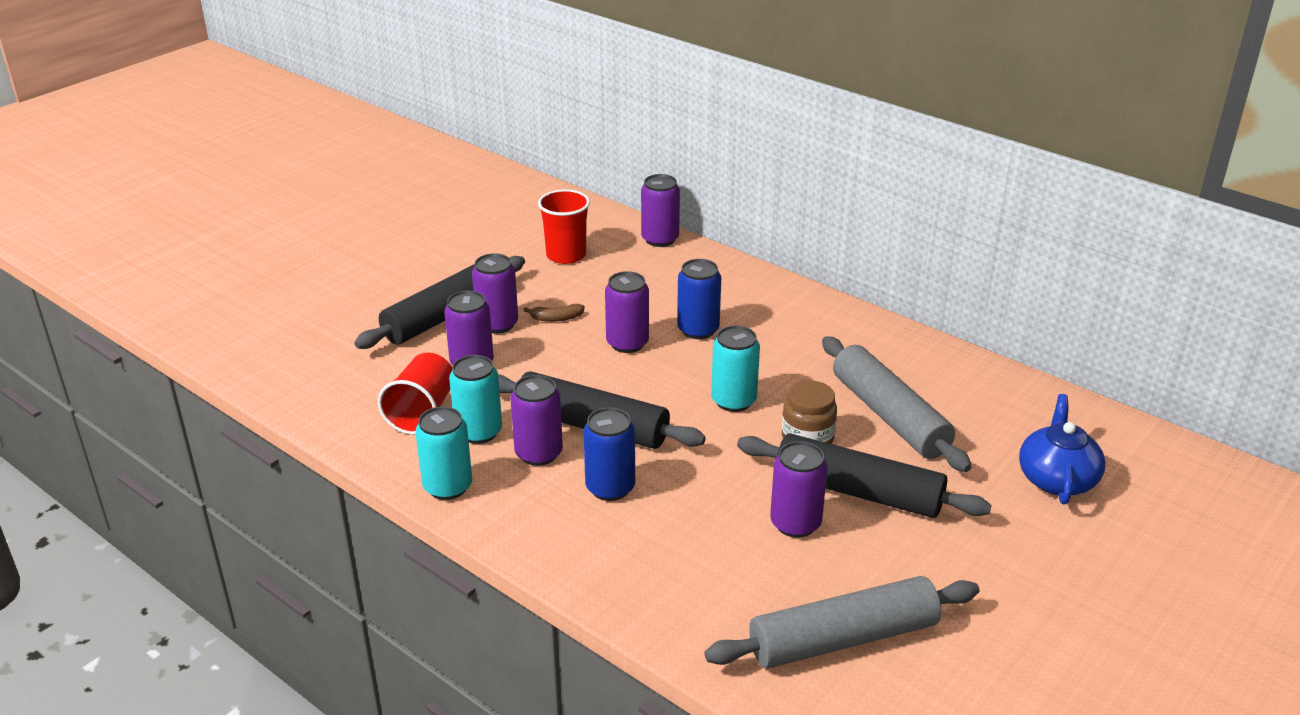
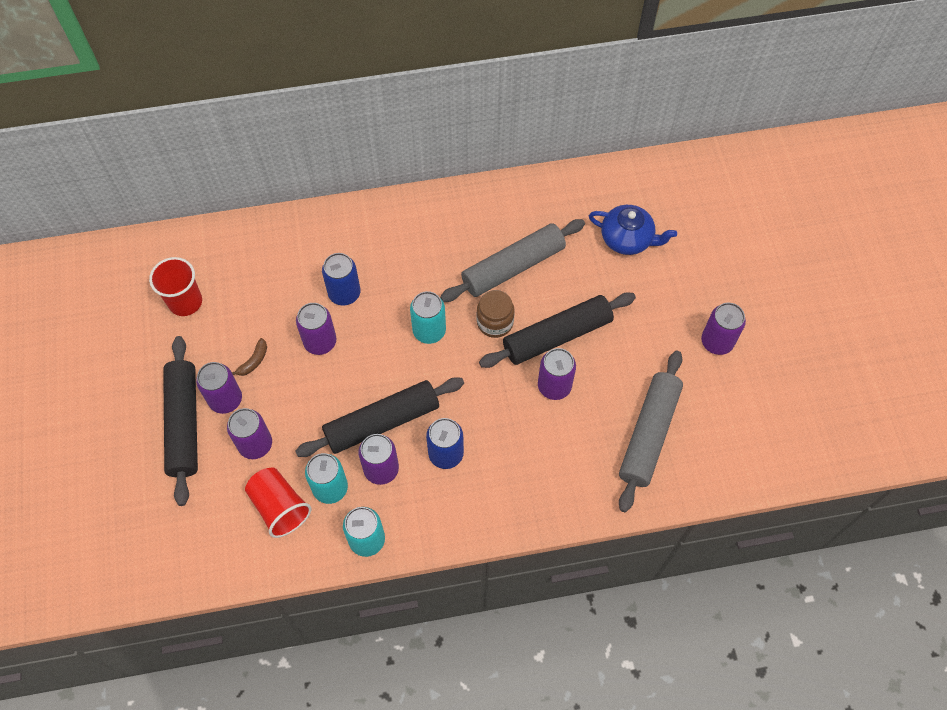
camera: 50 degrees left, 30 degrees up
(660, 239) = (224, 234): purple can -> purple can (717, 342)
(889, 416) = (513, 267): grey rolling pin -> grey rolling pin turned 45 degrees counterclockwise
(1056, 479) = (627, 239): blue teapot -> blue teapot turned 150 degrees clockwise

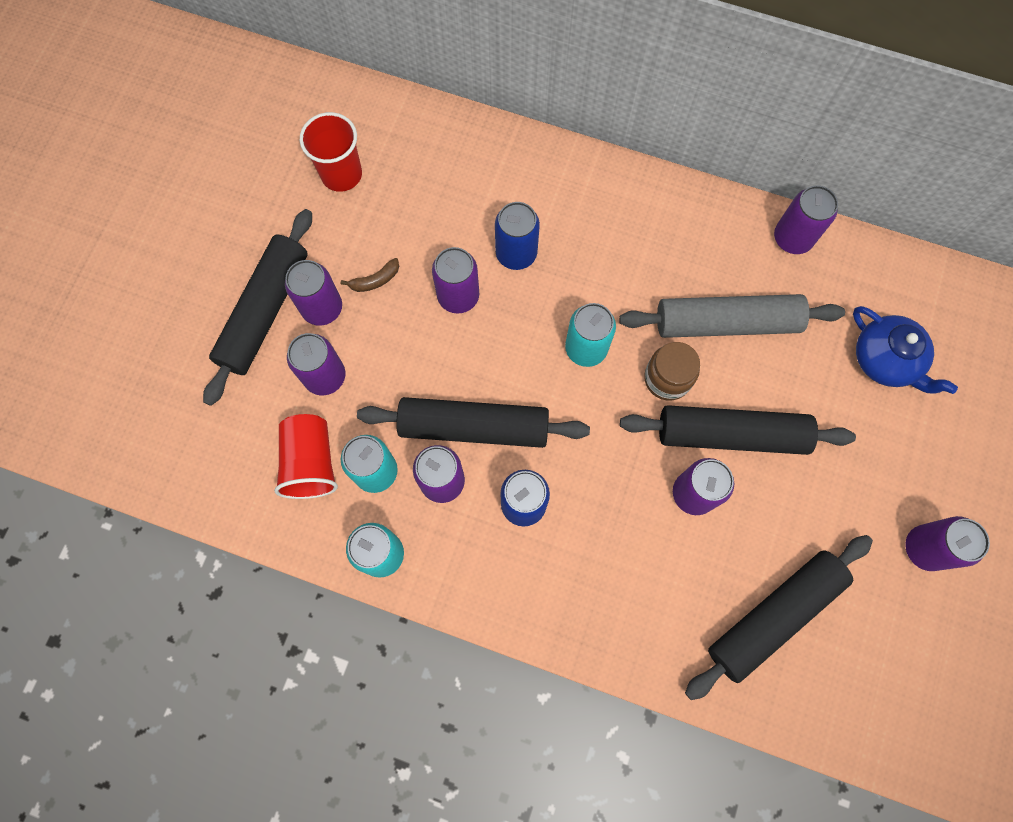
camera: 30 degrees right, 10 degrees up
(525, 192) = (792, 238): none -> purple can
(649, 434) = (774, 616): grey rolling pin -> black rolling pin

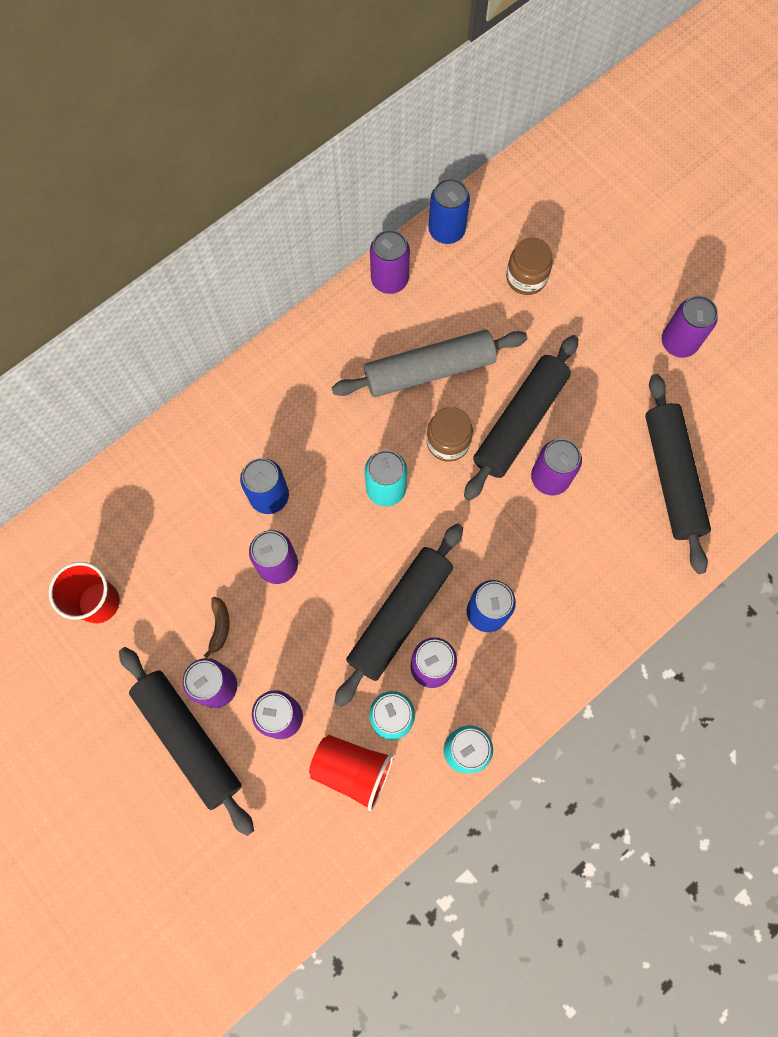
camera: 60 degrees left, 0 degrees up
(726, 323) = (429, 370): grey rolling pin -> grey rolling pin turned 45 degrees clockwise
(880, 261) = (446, 230): none -> blue can
(885, 360) = (526, 278): blue teapot -> brown jar

